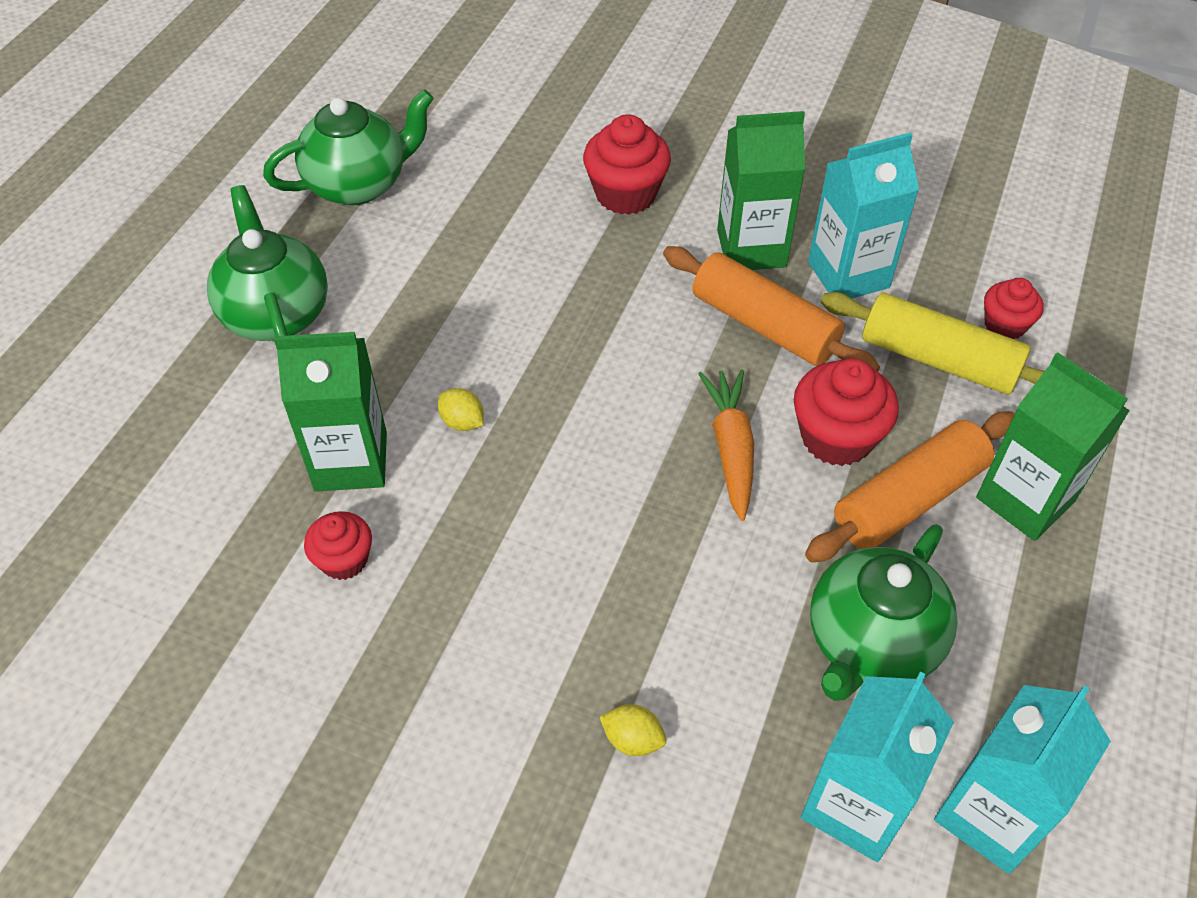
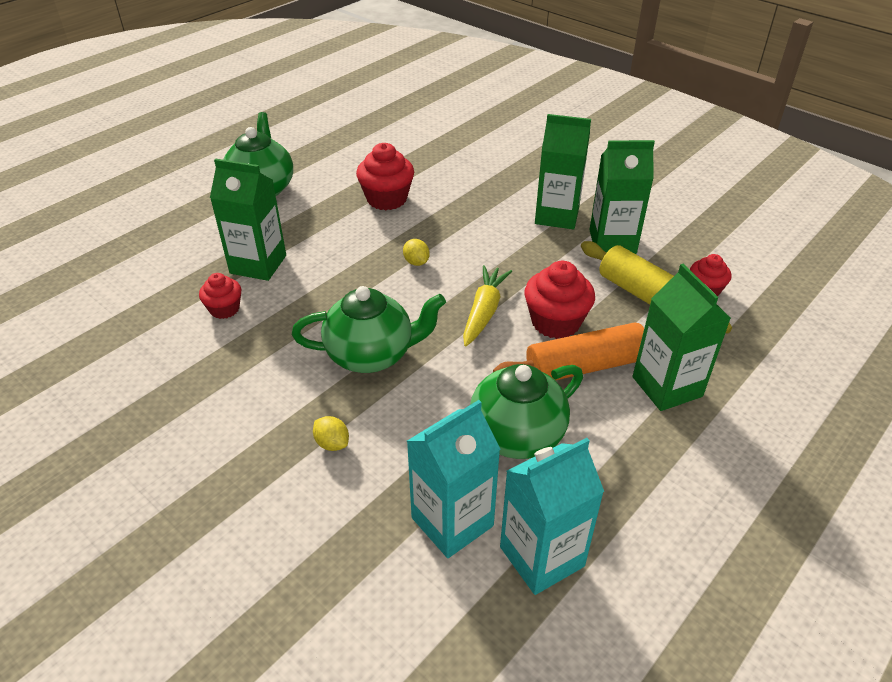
camera: 20 degrees right, 10 degrees down
(359, 184) = (344, 141): green teapot -> green teapot (371, 355)
(462, 422) = (331, 261): yellow lemon -> yellow lemon (416, 262)
(626, 194) = (494, 174): red cupcake -> red cupcake (387, 199)
(731, 448) = (484, 311): orange carrot -> yellow carrot
(764, 325) = (542, 255): orange rolling pin -> none
(848, 275) = (612, 241): turquoise carton -> green carton

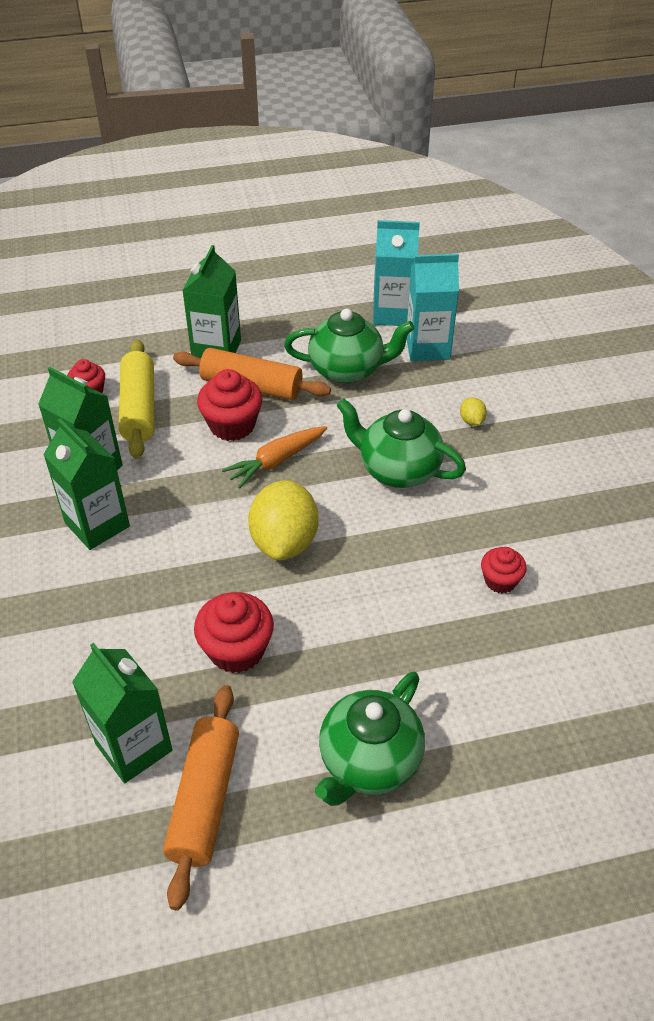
camera: 145 degrees left, 5 degrees up
(258, 264) = (440, 623): green carton -> green carton (133, 747)
(342, 147) = (205, 799): none -> orange rolling pin
(416, 262) = (284, 541): yellow lemon -> yellow lemon, size x2.38
(484, 311) = (276, 461): yellow carrot -> orange carrot

